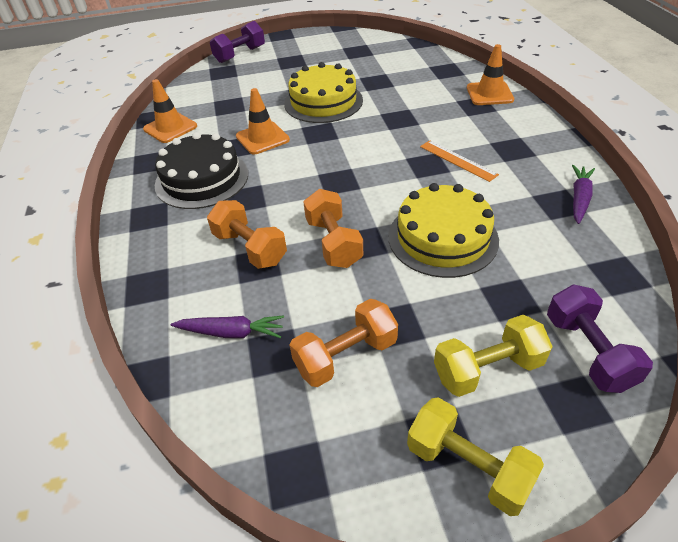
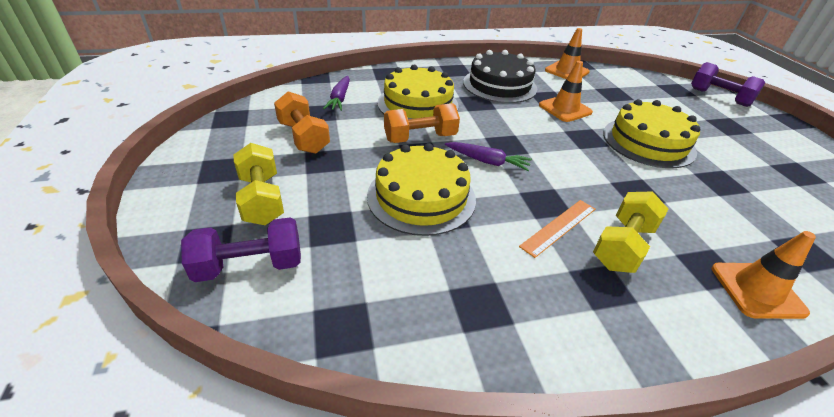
camera: 85 degrees right, 5 degrees down
(250, 248) = (418, 104): orange dumbbell -> yellow cake
(468, 466) = (192, 178): yellow dumbbell -> yellow dumbbell (622, 246)
(579, 198) = (492, 331): purple carrot -> purple carrot (487, 161)

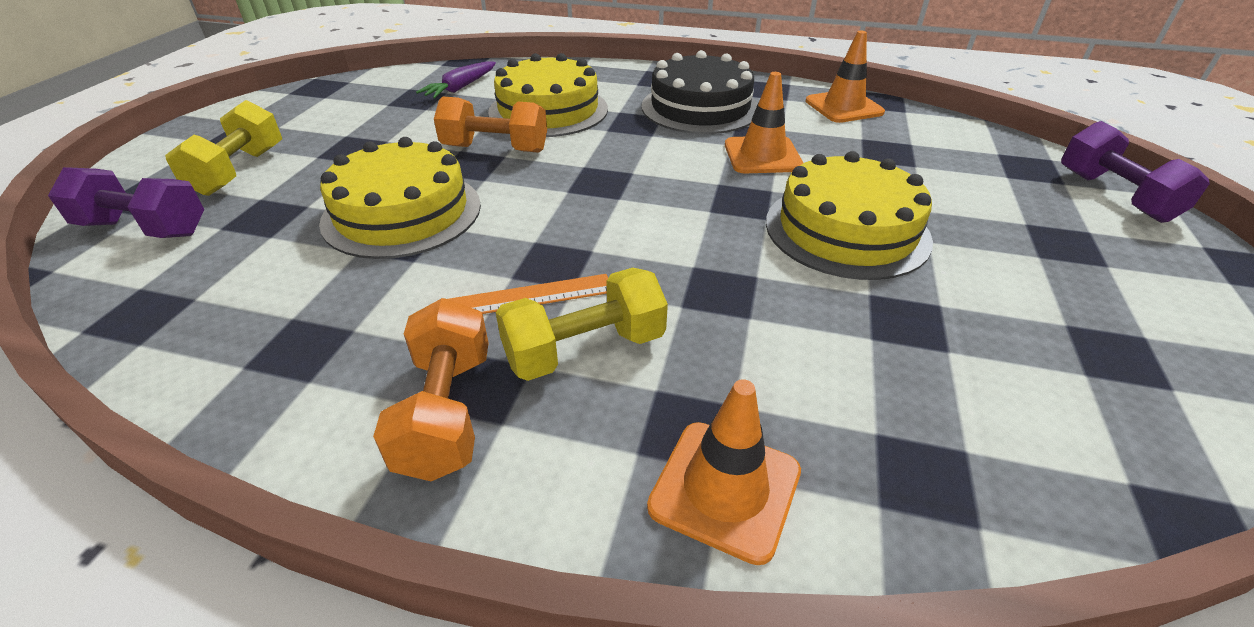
camera: 30 degrees right, 0 degrees up
(303, 137) = (364, 120): orange dumbbell -> orange dumbbell (446, 412)
(487, 161) = (543, 195): purple carrot -> none

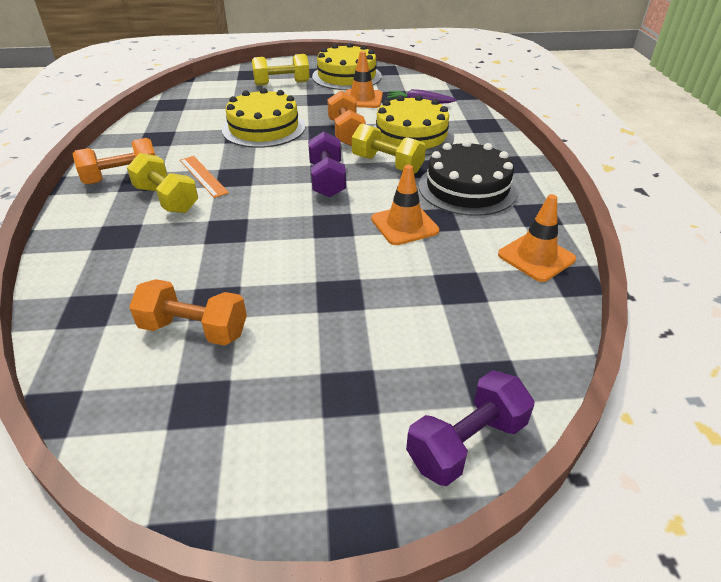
camera: 70 degrees right, 0 degrees up
(144, 229) = (226, 84): purple dumbbell -> purple dumbbell (327, 180)
(611, 138) = (387, 164): none -> yellow dumbbell
(725, 489) = (80, 250): orange traffic cone -> orange traffic cone (362, 99)
(846, 230) = (314, 271): yellow cake -> yellow cake (346, 76)
(972, 346) = (194, 330): none -> orange dumbbell

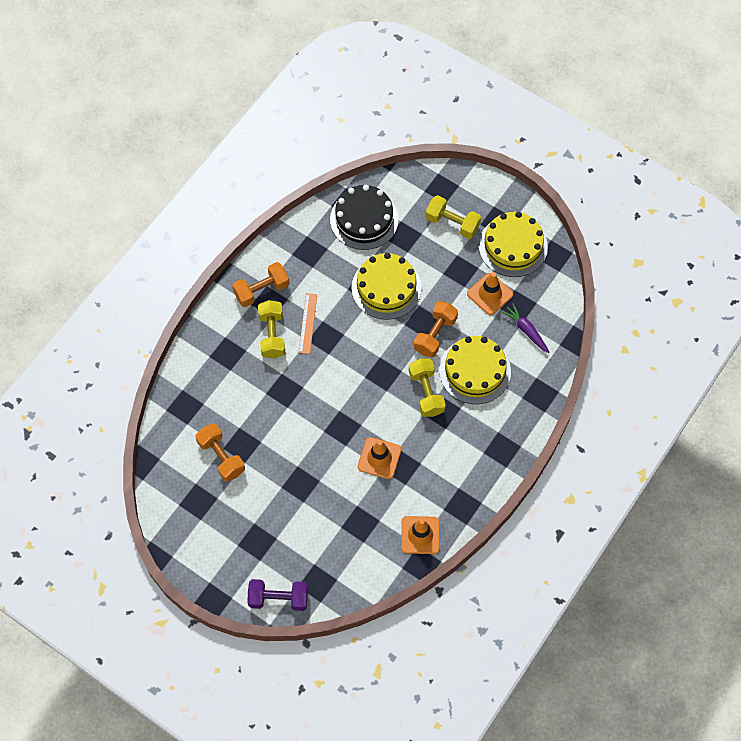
camera: 40 degrees right, 25 degrees up
(122, 177) = (261, 290): orange dumbbell -> orange dumbbell turned 45 degrees counterclockwise
(327, 180) = (375, 382): purple dumbbell -> none
(467, 188) = (449, 453): black cake -> black cake (364, 219)

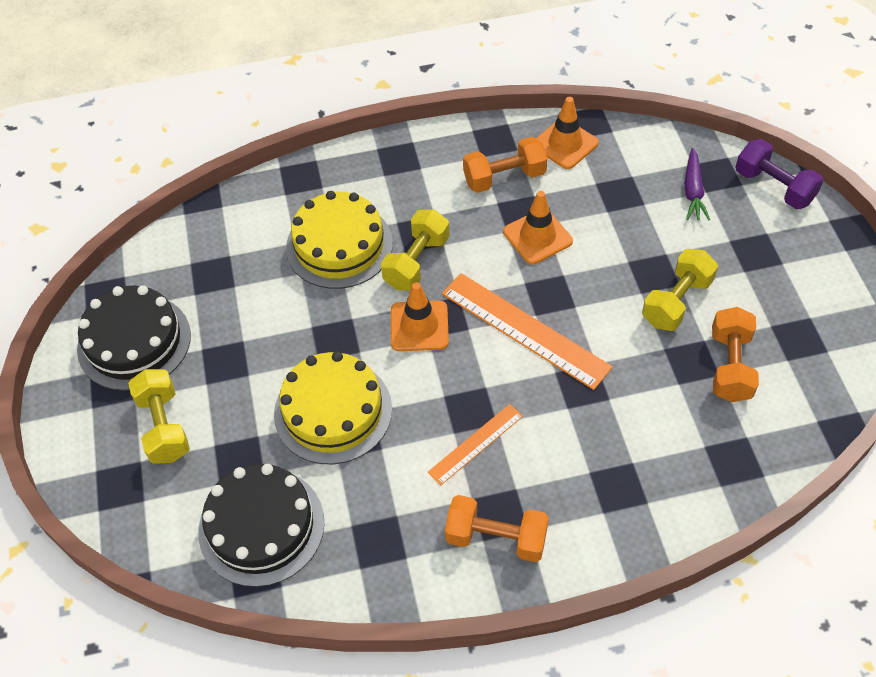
camera: 135 degrees left, 10 degrees down
(272, 335) = (536, 465): yellow dumbbell -> yellow dumbbell (676, 302)
(337, 397) = (524, 330): none -> orange ruler
(435, 335) = (338, 313): orange dumbbell -> orange dumbbell (504, 177)
(490, 294) = (226, 310): orange traffic cone -> orange traffic cone (419, 326)
(513, 246) = (134, 342): yellow cake -> black cake
(526, 330) = (237, 244): purple carrot -> purple carrot (693, 191)

